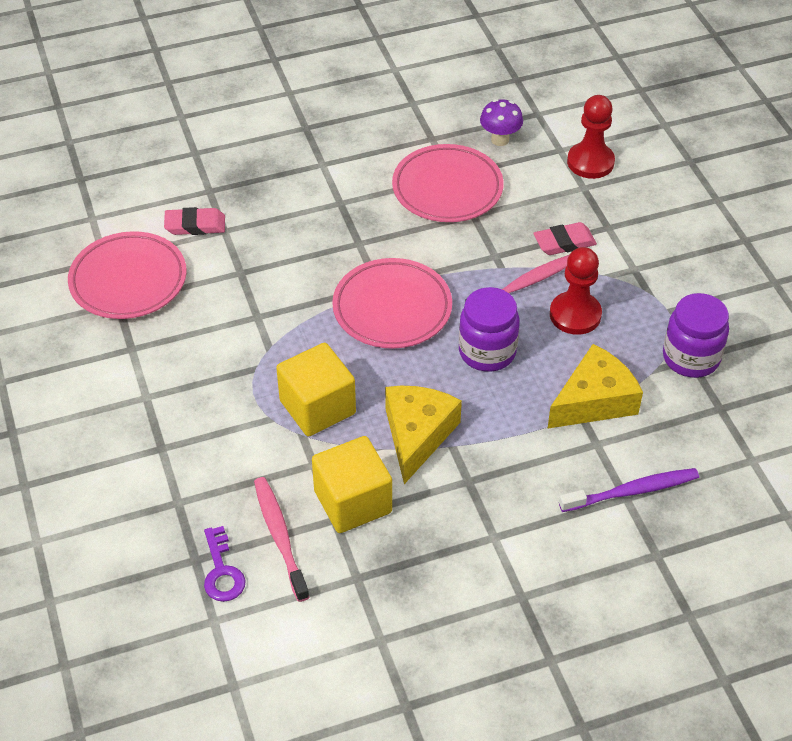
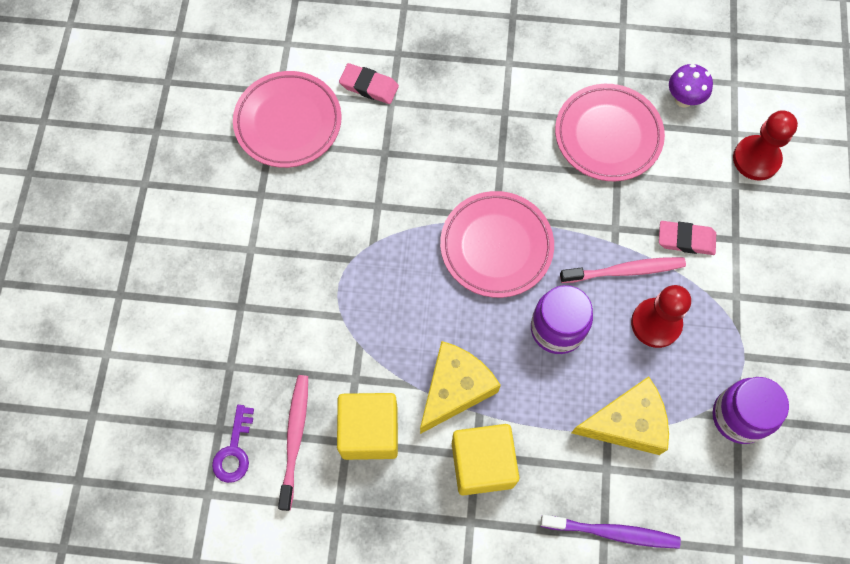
camera: 25 degrees right, 20 degrees up
(317, 407) = (385, 322): yellow cube -> yellow cube (482, 464)

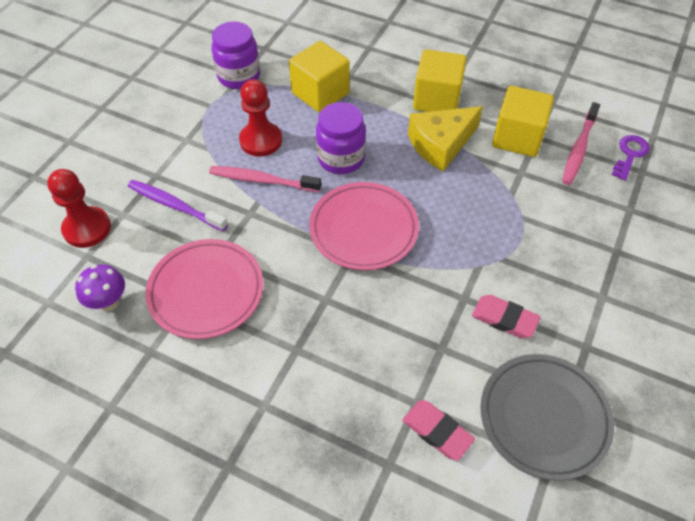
camera: 160 degrees left, 15 degrees down
(288, 122) = (544, 418): pink plate -> grey plate
(612, 532) = (362, 47): purple toothbrush -> purple toothbrush (175, 205)
(626, 423) = (320, 93): yellow cheese -> yellow cube
(686, 240) = (196, 187): pink eraser -> pink eraser (504, 319)

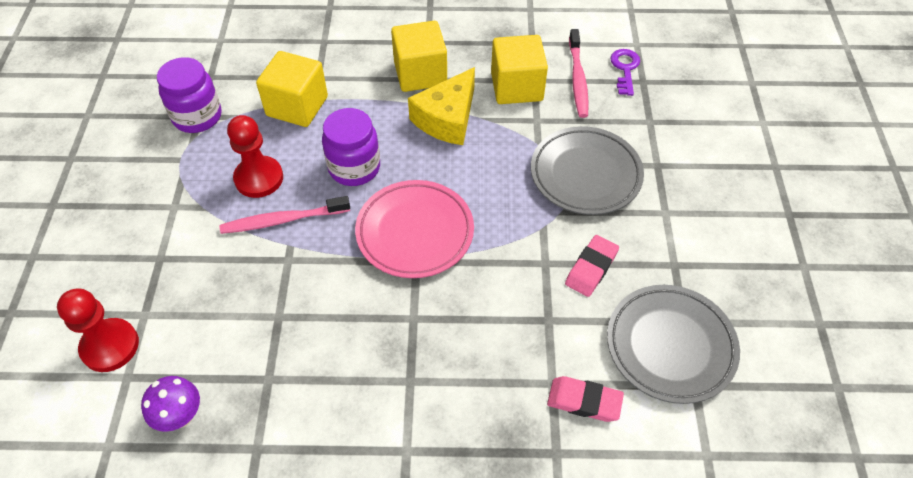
camera: 25 degrees left, 0 degrees up
(175, 205) = (200, 282): purple toothbrush -> none
(206, 291) = (284, 360): pink plate -> none
(504, 319) = (591, 268): pink eraser -> pink eraser turned 60 degrees counterclockwise
(542, 235) = (585, 174): none -> grey plate

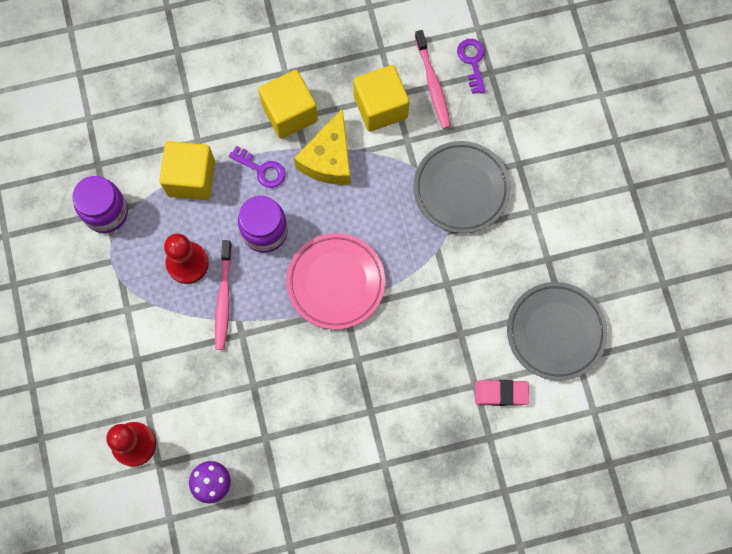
camera: 15 degrees left, 20 degrees up
(283, 220) = (223, 299): pink toothbrush -> pink toothbrush turned 60 degrees counterclockwise
(373, 113) = (261, 169): none -> purple key
(591, 268) = (484, 279): pink eraser -> none

